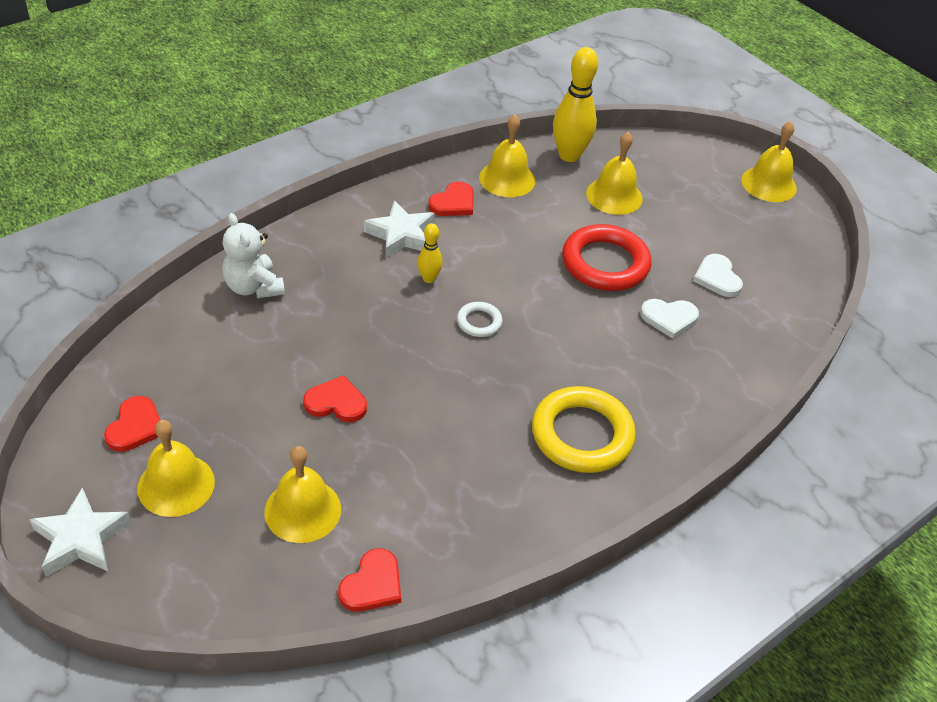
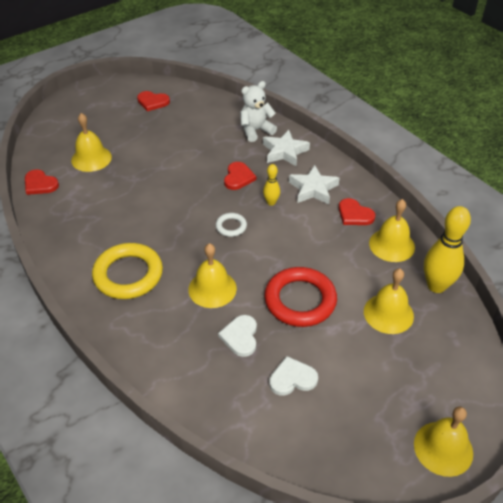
camera: 95 degrees right, 0 degrees up
(81, 539) = (88, 95): white star -> white star (284, 152)
(176, 485) = (114, 117): yellow bell -> yellow bell (212, 289)
(336, 402) = (164, 166): red heart -> red heart (238, 177)

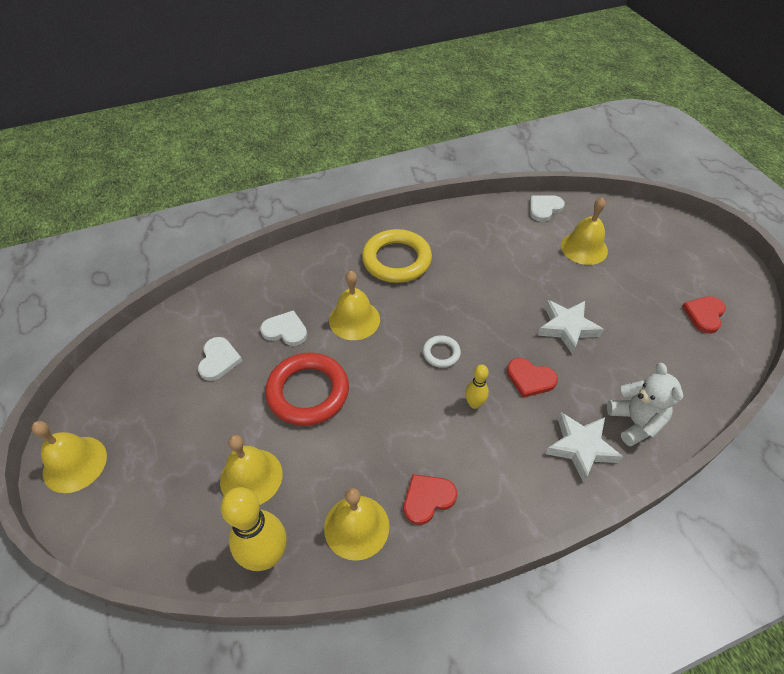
camera: 105 degrees right, 5 degrees up
(40, 184) = (544, 208): red heart -> white heart
(313, 189) = (491, 461): white star -> white star (567, 328)

